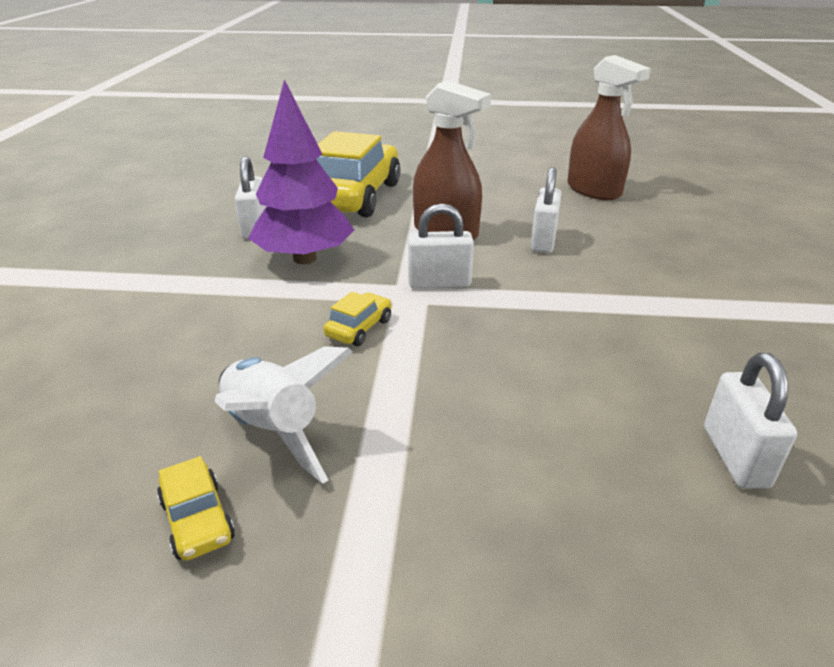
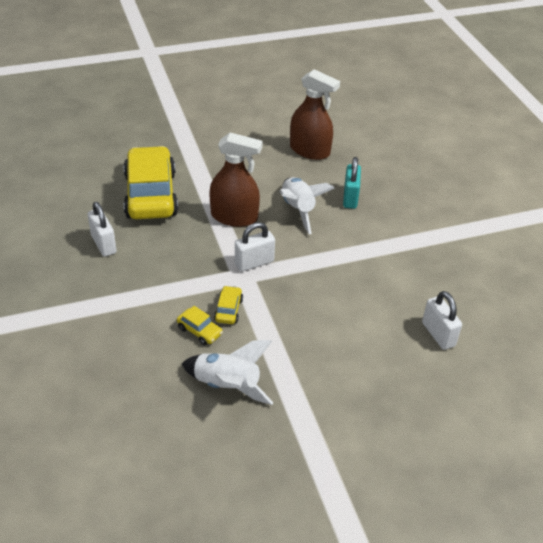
camera: 25 degrees left, 10 degrees up
(197, 520) = (226, 439): yellow car -> yellow car (199, 331)
(304, 258) = (158, 264): purple tree -> none
(543, 241) = (298, 210): white padlock -> white rocket
(632, 242) = (350, 198): none -> turquoise padlock

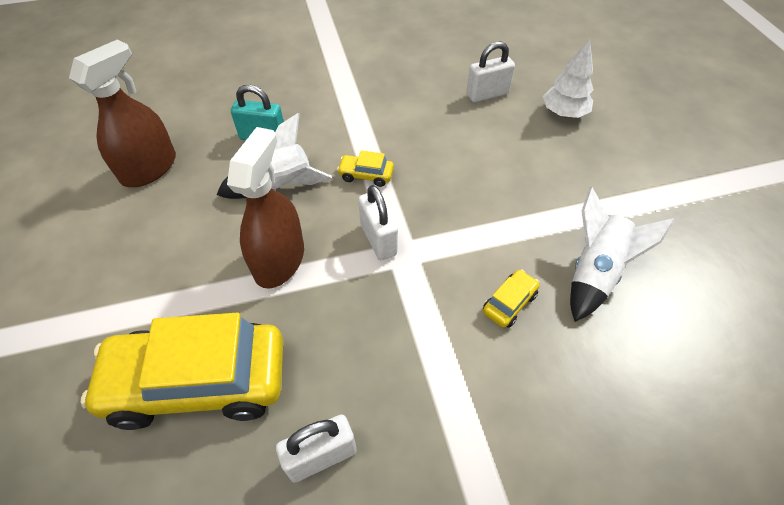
camera: 85 degrees left, 10 degrees up
(228, 310) = (467, 270): yellow car -> yellow car (366, 175)
(423, 392) = (563, 113): none -> white tree

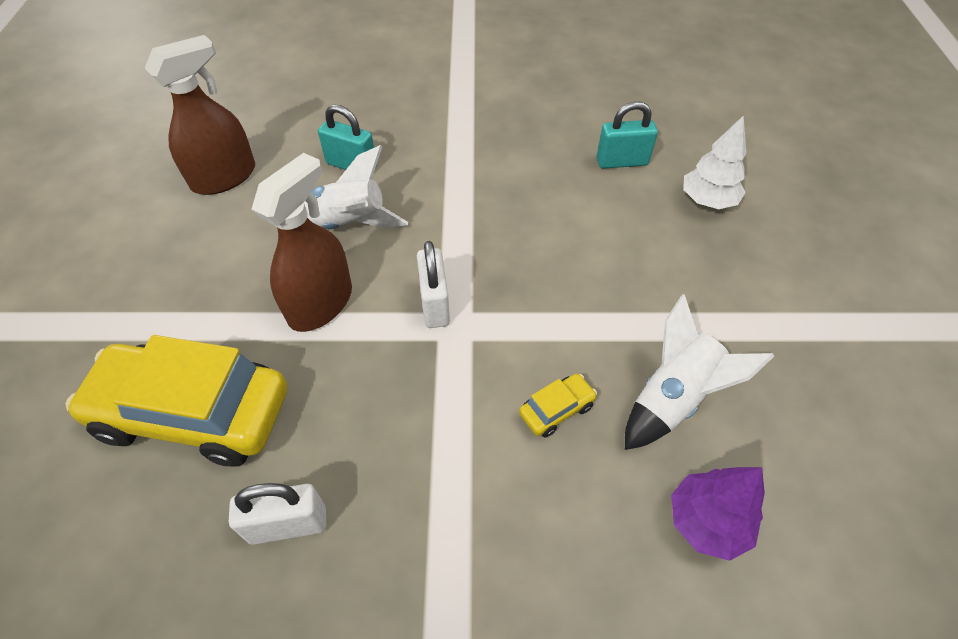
camera: 15 degrees right, 0 degrees up
(366, 175) = (447, 229): yellow car -> none
(487, 94) = (622, 162): white padlock -> turquoise padlock
(655, 362) = (707, 522): none -> purple tree

